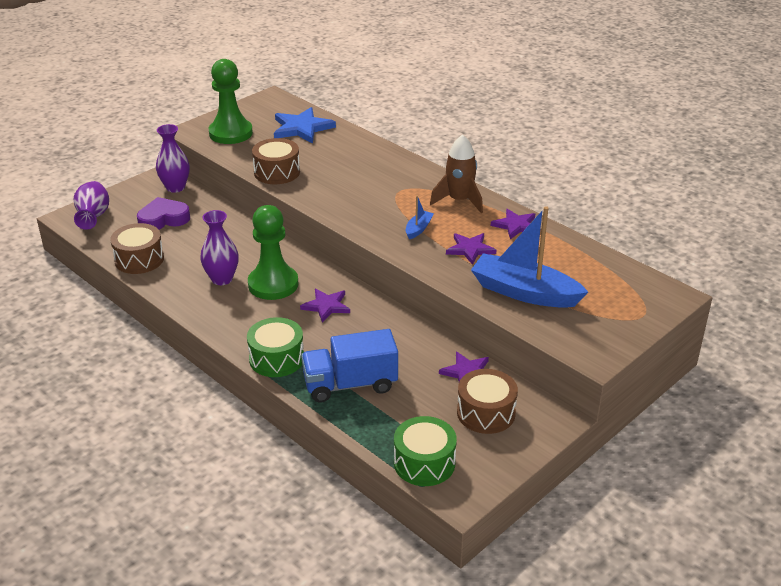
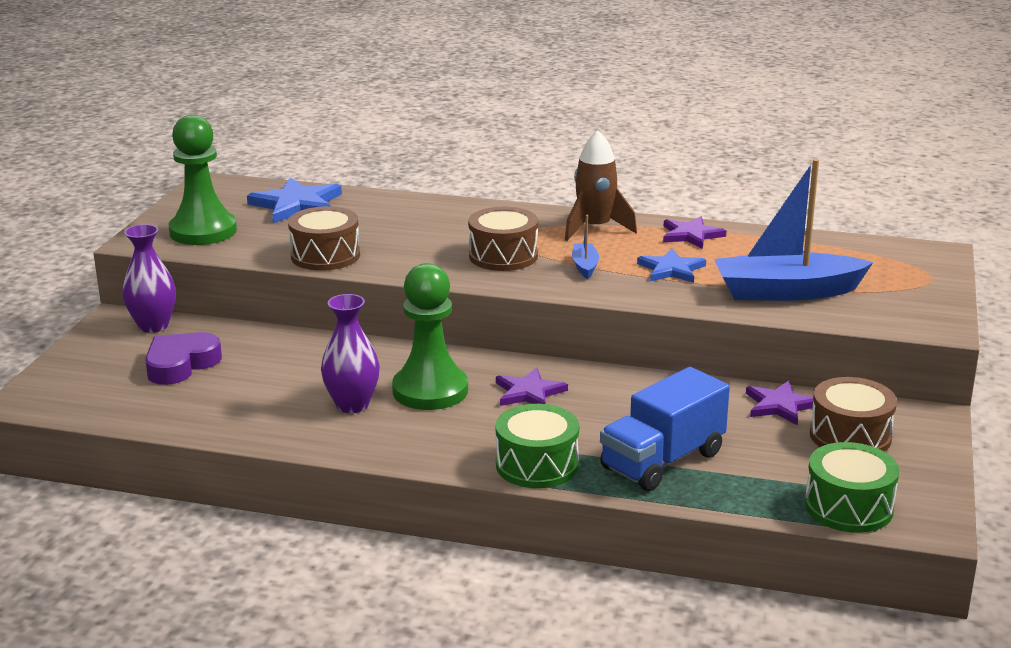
camera: 30 degrees left, 10 degrees down
(93, 217) = (66, 391): purple vase -> none
(139, 259) = (202, 418): brown drum -> brown drum (503, 256)
(470, 249) = (671, 269): purple star -> blue star

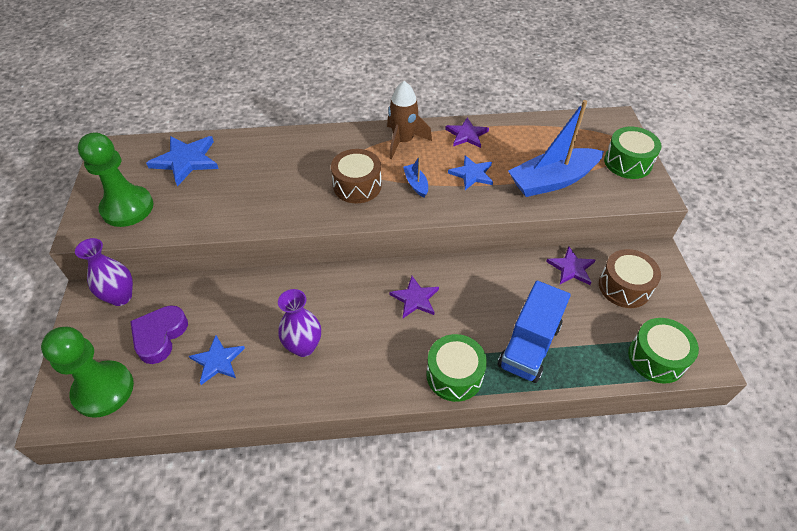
camera: 20 degrees left, 25 degrees up
(238, 396) = (217, 361): none -> blue star
(325, 256) = (232, 215): brown drum -> none
(430, 390) = (350, 315): green pawn -> green pawn (103, 390)
(919, 293) = (627, 162): none -> green drum

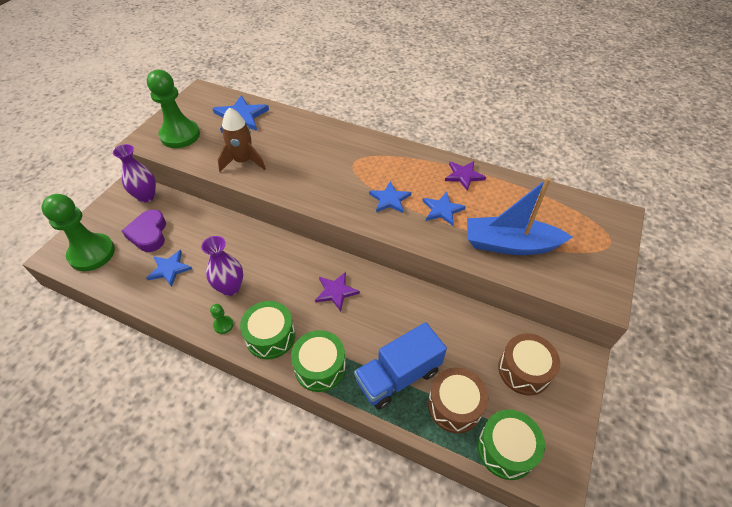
camera: 30 degrees right, 0 degrees up
(160, 336) = (149, 234): purple heart -> purple heart turned 60 degrees counterclockwise
(326, 386) = (223, 325): none -> green pawn
(357, 186) = (343, 182): brown drum -> brown drum (454, 405)
(403, 141) = (406, 161): brown rocket -> brown rocket (243, 161)
(416, 184) = (389, 199): blue boat -> blue star
(571, 268) = (486, 330): purple star -> none
(627, 162) = (598, 258): green drum -> green drum (270, 336)

